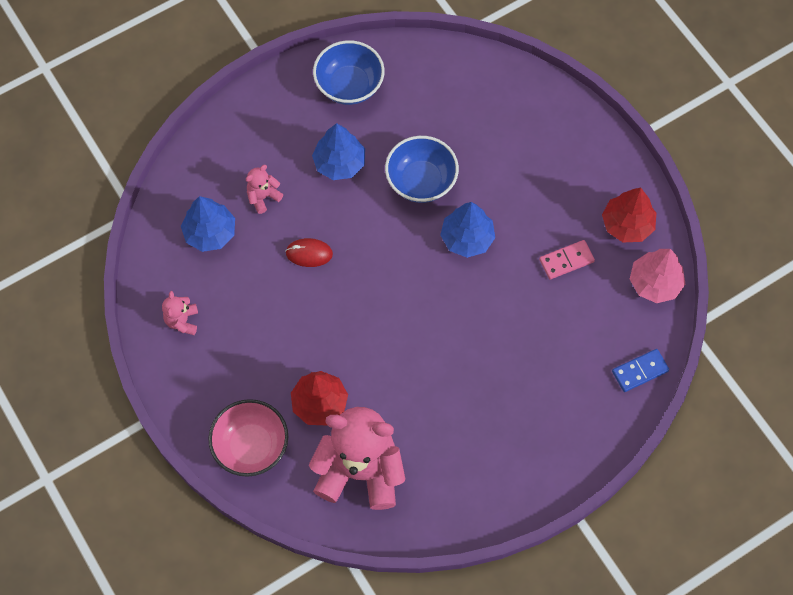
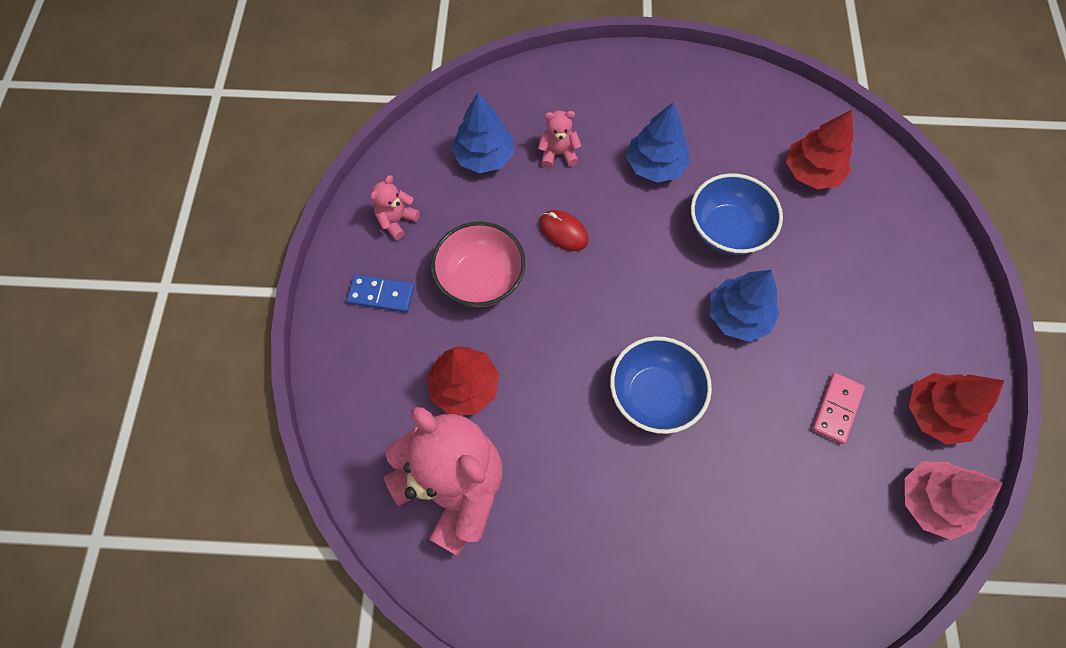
camera: 35 degrees right, 0 degrees up
(251, 446) = (365, 384): pink bowl -> pink bowl (480, 279)
(349, 85) = (715, 101): blue bowl -> blue bowl (654, 395)
(451, 101) = (811, 172): none -> red tree
(566, 261) = (837, 409): pink domino -> pink domino turned 75 degrees counterclockwise
(640, 371) = (849, 596): blue domino -> blue domino (381, 295)

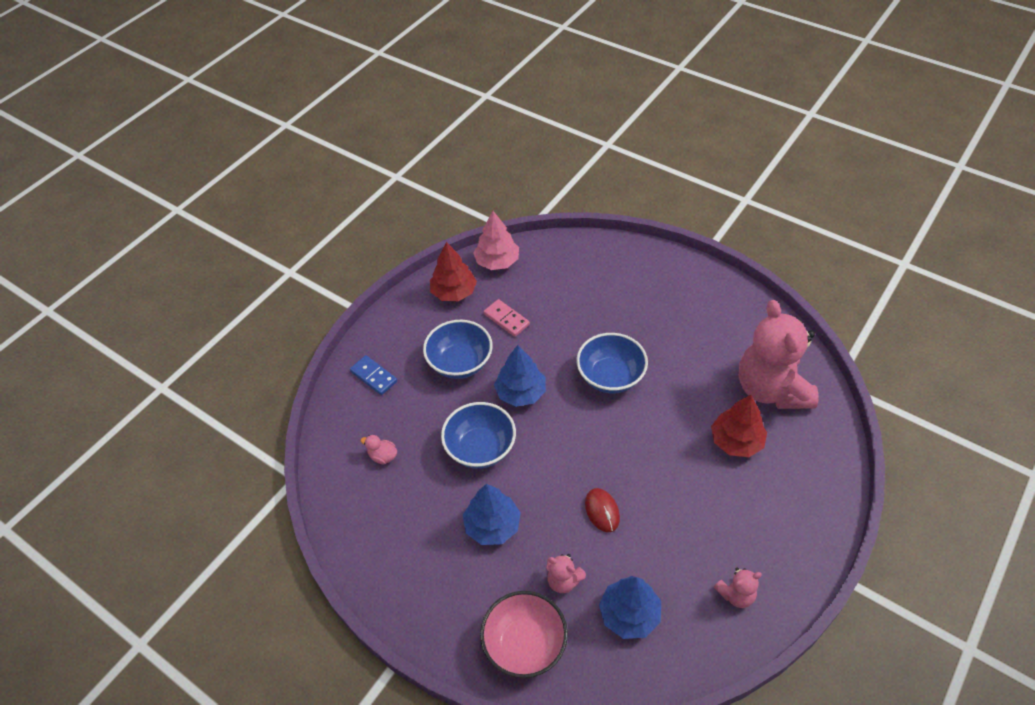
camera: 145 degrees left, 15 degrees down
(381, 295) = (773, 536): blue domino -> blue domino (374, 376)
(480, 279) = (687, 508): pink bowl -> pink bowl (525, 644)
(811, 172) = (383, 456): red tree -> pink duck
(835, 315) = (460, 363): none -> blue bowl
(837, 409) = (506, 319): pink domino -> pink domino turned 75 degrees clockwise

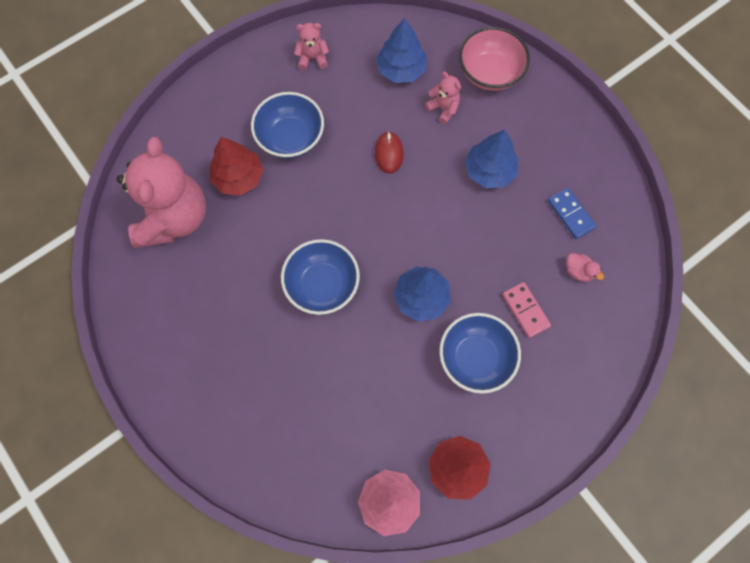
camera: 165 degrees left, 20 degrees up
(374, 376) = (575, 373): blue domino -> blue domino (570, 214)
(480, 448) = (480, 248): blue bowl -> blue bowl (291, 138)
(506, 319) = (406, 402): pink domino -> pink domino (525, 310)

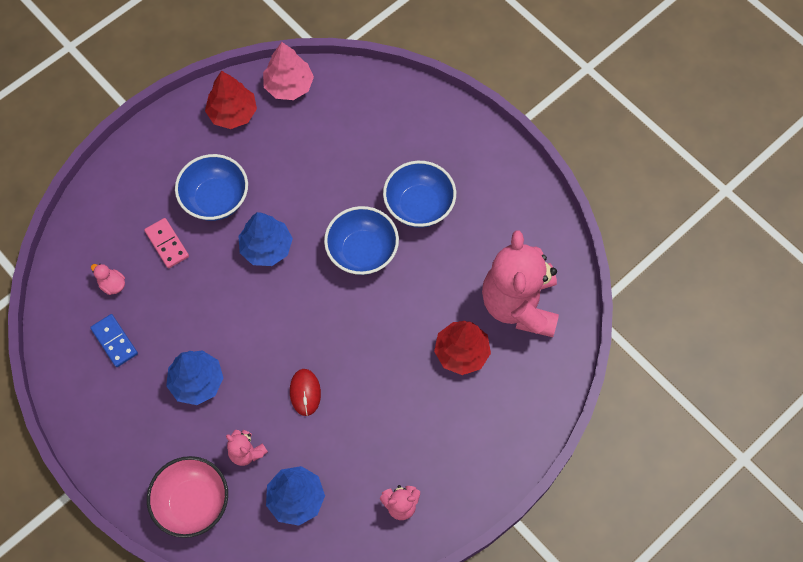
camera: 175 degrees right, 5 degrees down
(291, 138) = (413, 401): blue bowl -> blue bowl (419, 205)

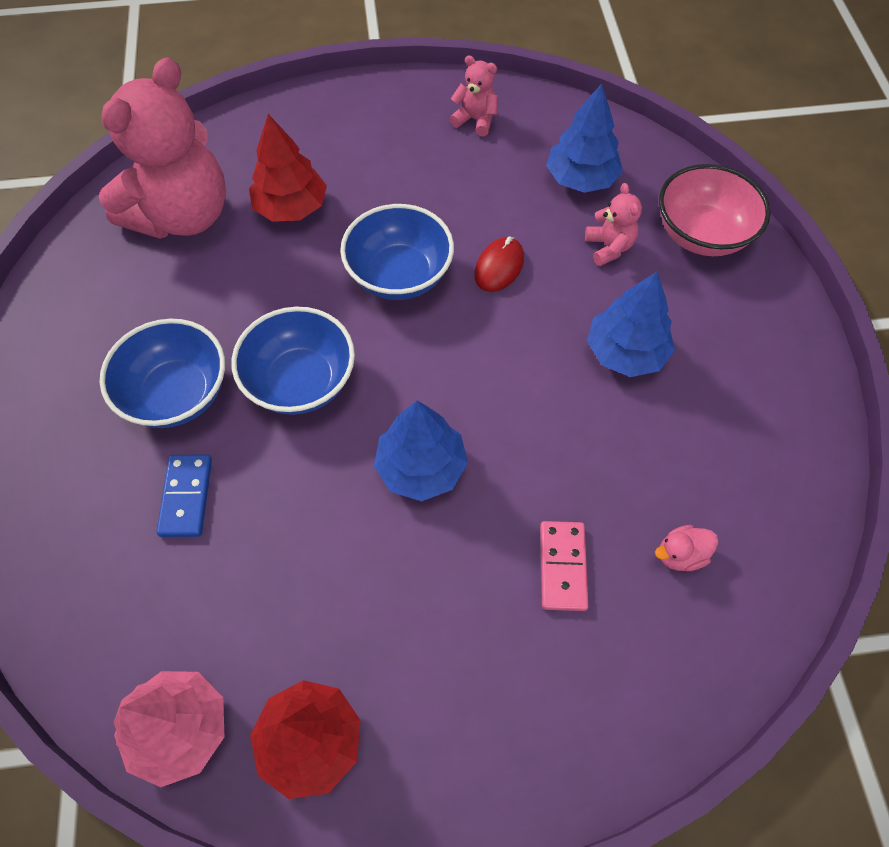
camera: 145 degrees left, 5 degrees down
(112, 284) = (680, 554): pink duck -> pink duck turned 90 degrees clockwise
(114, 341) = (714, 468): blue domino -> blue domino (186, 497)
(215, 199) = (444, 593): blue bowl -> blue bowl (399, 275)

